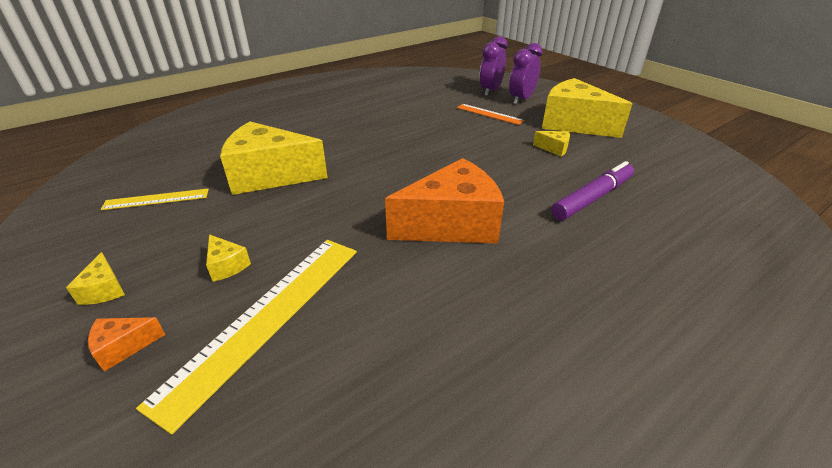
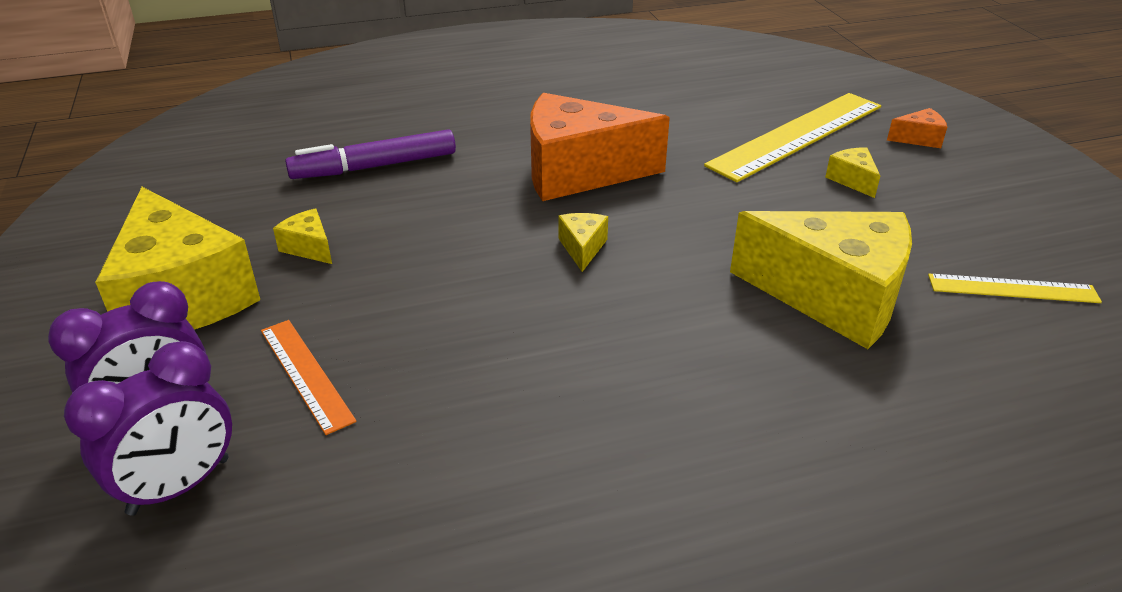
camera: 160 degrees left, 0 degrees up
(104, 290) = (979, 182): yellow cheese -> yellow cheese (582, 248)

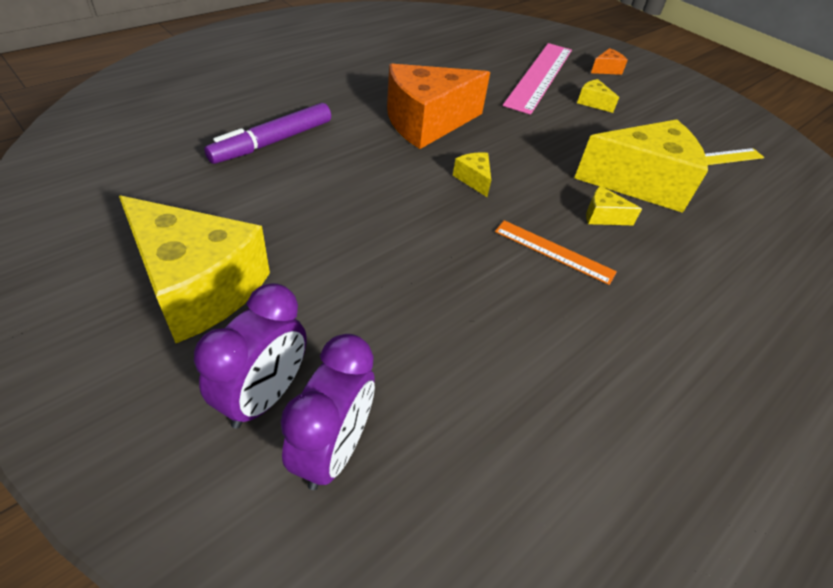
camera: 30 degrees left, 10 degrees up
(305, 374) = (357, 325): orange ruler -> orange ruler (554, 251)
(309, 247) = (274, 220): yellow cheese -> yellow cheese (603, 216)
(797, 135) = (540, 76): yellow ruler -> pink ruler

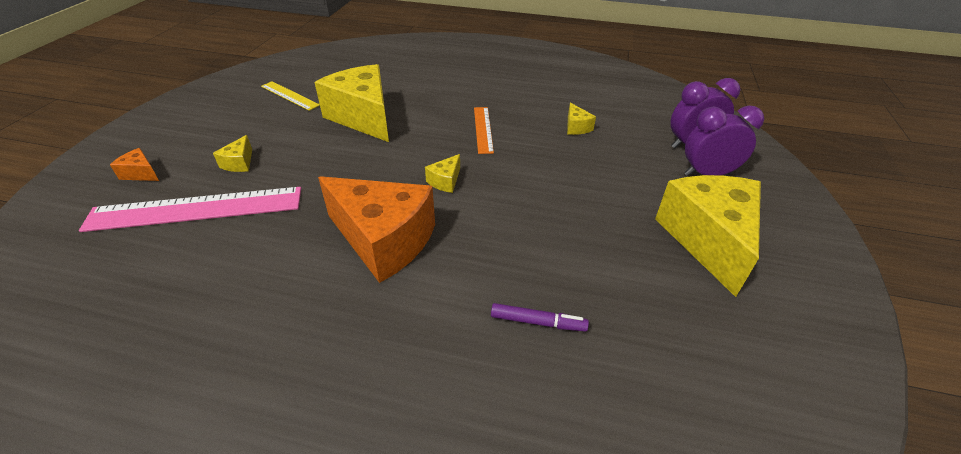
camera: 120 degrees left, 5 degrees down
(272, 142) = (538, 322): purple marker -> purple marker, size x0.58
(603, 216) = (423, 122): yellow cheese -> yellow cheese (576, 127)

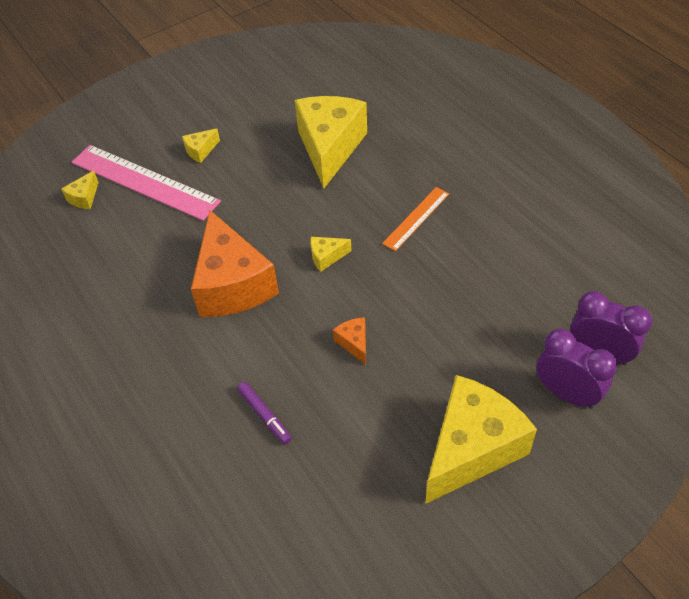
camera: 45 degrees right, 10 degrees up
(141, 173) = (135, 126): orange cheese -> orange cheese (354, 343)
(289, 96) = (294, 89): yellow ruler -> none
(576, 127) = (507, 265): yellow cheese -> yellow cheese (84, 198)

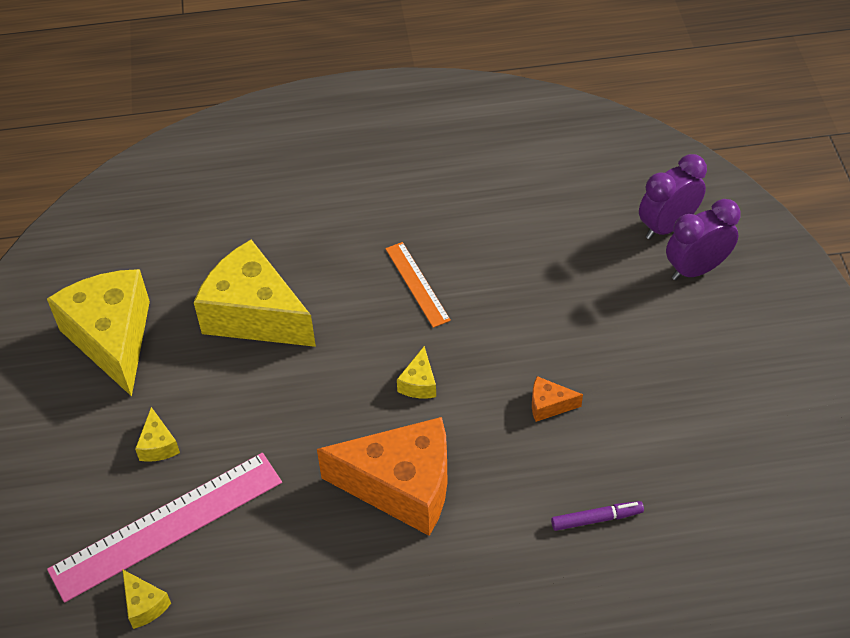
camera: 65 degrees left, 0 degrees up
(471, 449) = (718, 364): yellow cheese -> yellow cheese (112, 339)

